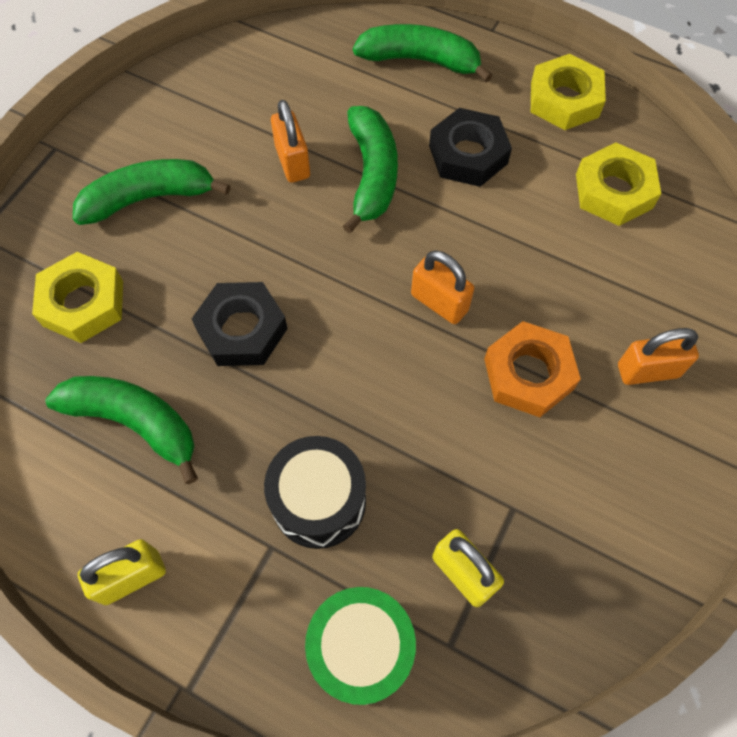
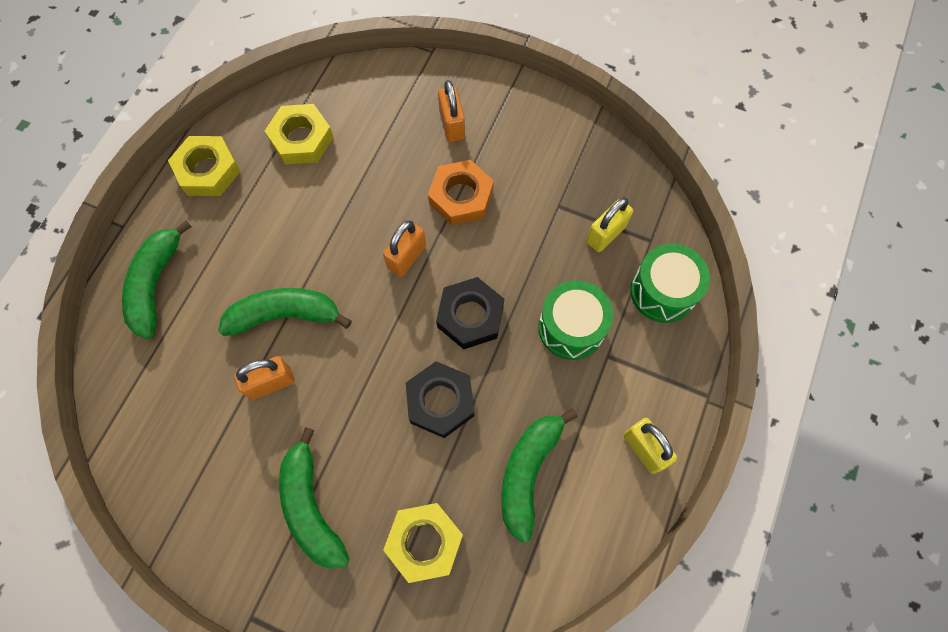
camera: 95 degrees left, 5 degrees up
(319, 501) = (571, 327): black drum -> green drum
(468, 154) = (264, 241): black nut -> black nut (470, 316)

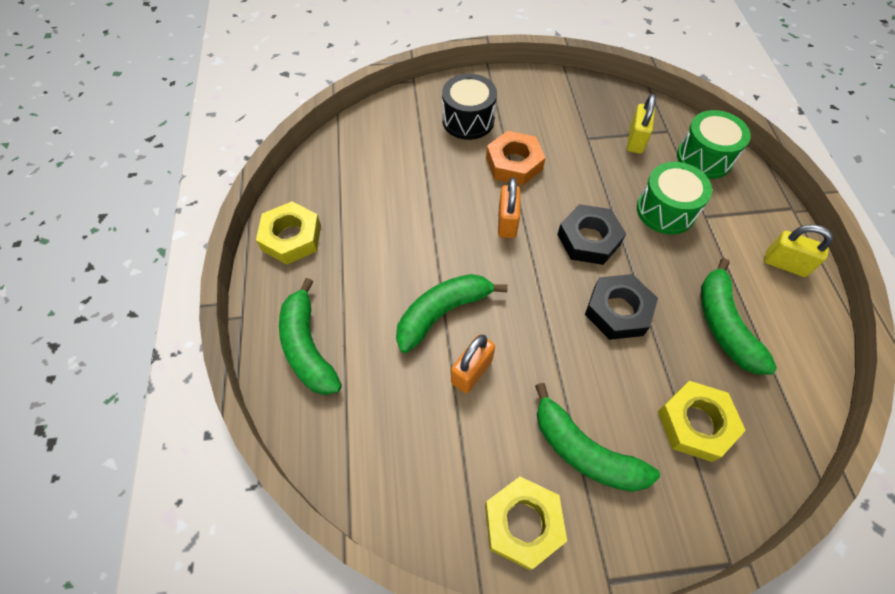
camera: 30 degrees left, 10 degrees down
(301, 139) = (356, 180): yellow nut -> yellow nut (523, 523)
(452, 125) = (468, 120): orange padlock -> black drum

